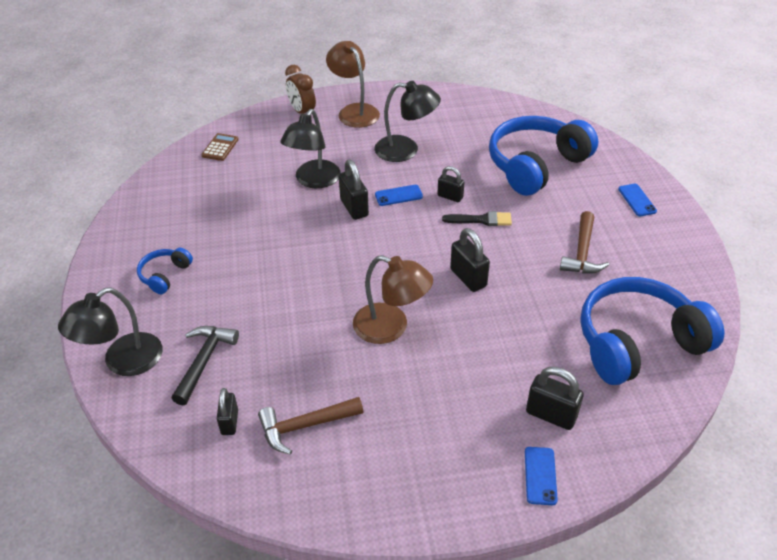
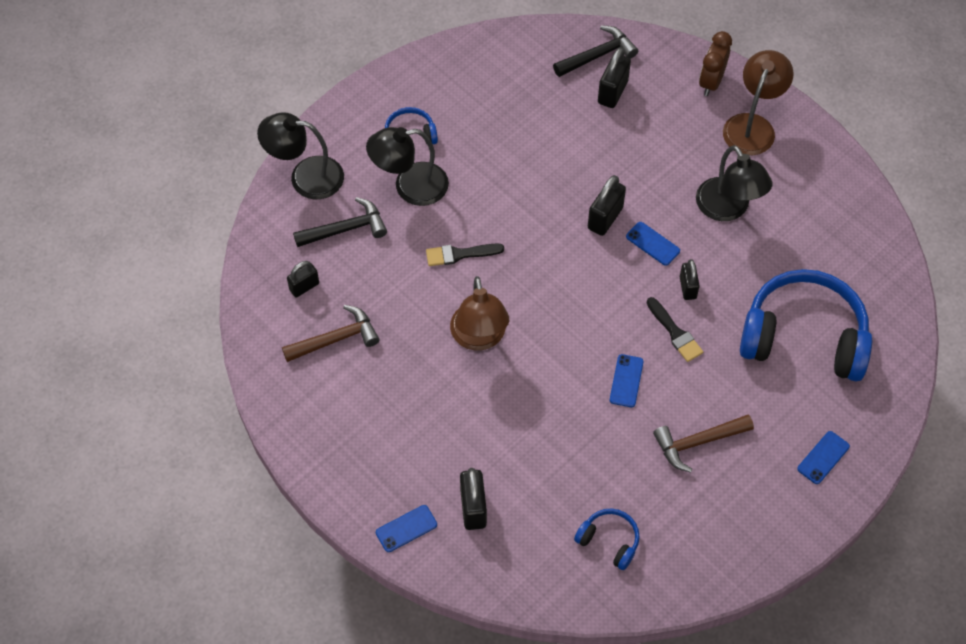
camera: 55 degrees right, 15 degrees up
(220, 147) = (598, 55): brown calculator -> black hammer
(303, 301) = (460, 254): none -> black brush
(305, 426) = (336, 339): brown hammer -> brown hammer turned 120 degrees clockwise
(313, 181) = (615, 161): black lamp -> black lamp (410, 186)
(468, 278) = (586, 364): black padlock -> black padlock (612, 92)
(501, 263) = (626, 381): none -> blue phone
(637, 342) = (609, 541): blue headphones -> blue headphones, size x0.45

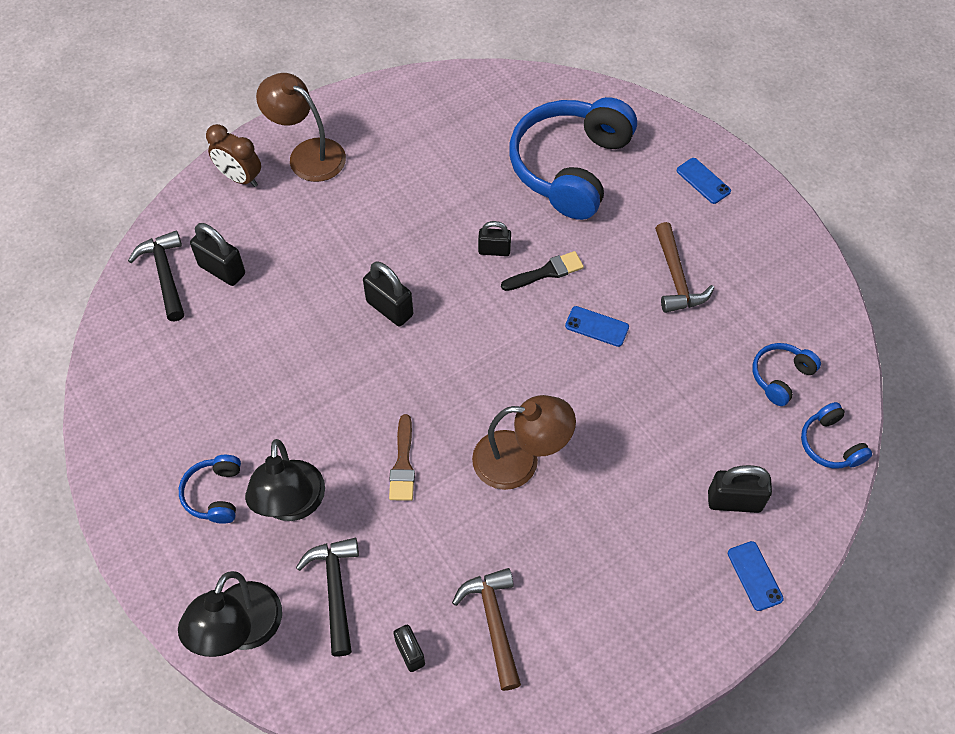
camera: 80 degrees left, 0 degrees up
(460, 254) = (403, 464): black brush -> brown brush
(546, 587) = (830, 444): none -> blue headphones
(652, 244) = (433, 271): blue phone -> none
(728, 209) = (406, 196): black lamp -> none

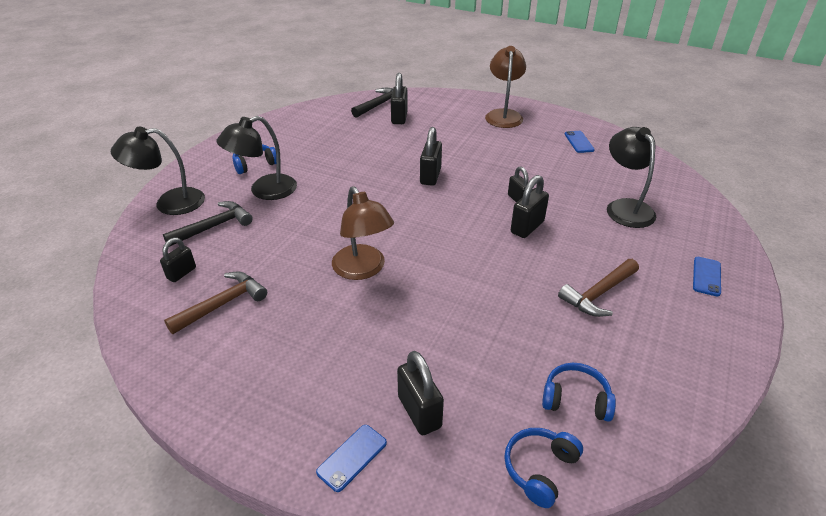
camera: 60 degrees right, 20 degrees down
(240, 178) = (463, 102): brown clock -> none
(403, 464) = (322, 220): brown brush -> none
(546, 272) = (527, 227): black brush -> black padlock
(570, 167) = (625, 207): blue headphones -> black lamp
(597, 326) = (508, 267): blue phone -> blue phone (579, 142)

